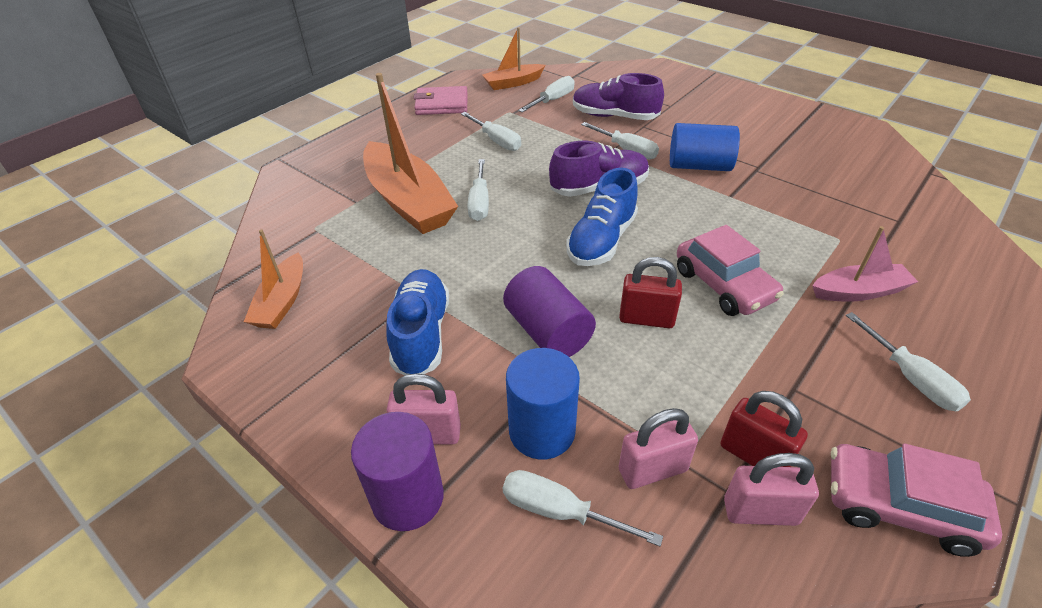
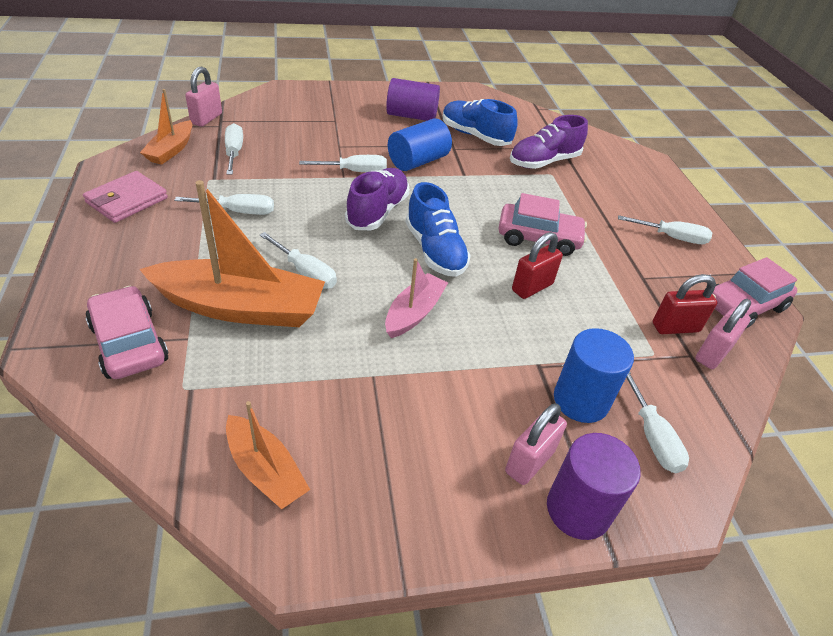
camera: 55 degrees left, 0 degrees up
(326, 186) = (129, 343): none -> pink car
(421, 334) = (421, 402): blue shoe -> blue shoe (475, 136)
(548, 332) = (494, 336): purple cylinder -> purple cylinder (411, 116)
(560, 511) = (651, 435): white screwdriver -> white screwdriver turned 75 degrees counterclockwise
(614, 116) = (306, 147): purple shoe -> purple shoe (544, 162)
(652, 470) = (653, 373): pink padlock -> pink padlock (206, 119)
(859, 291) = (598, 202): pink boat -> pink boat (414, 313)

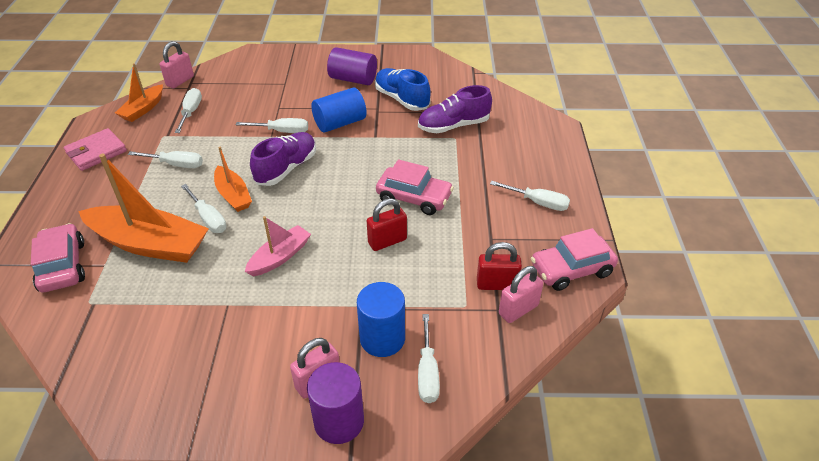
camera: 15 degrees right, 0 degrees up
(265, 470) = (123, 367): orange boat -> orange boat (233, 195)
(435, 251) = (319, 205): blue shoe -> none

